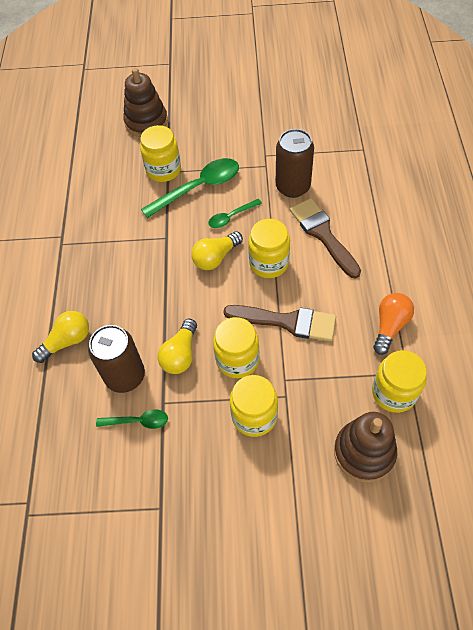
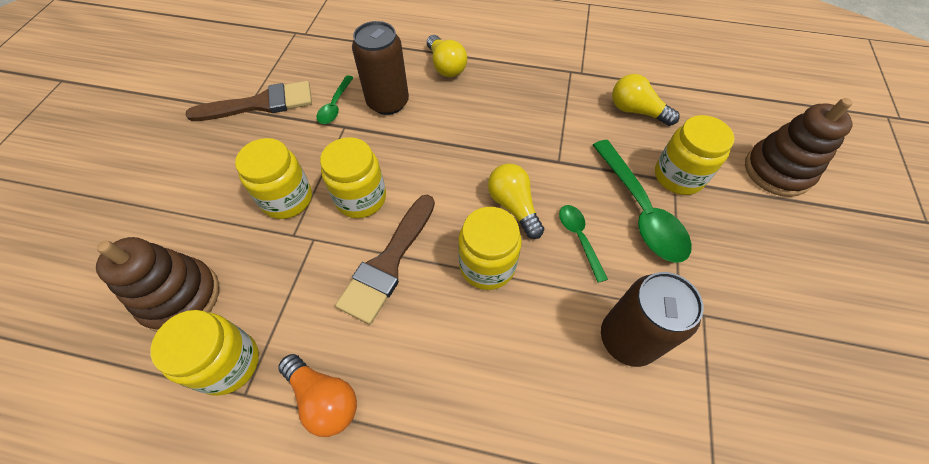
camera: 100 degrees right, 0 degrees up
(180, 354) = (391, 149): yellow light bulb -> yellow light bulb (636, 111)
(323, 234) = (519, 356): brown brush -> brown brush (260, 104)

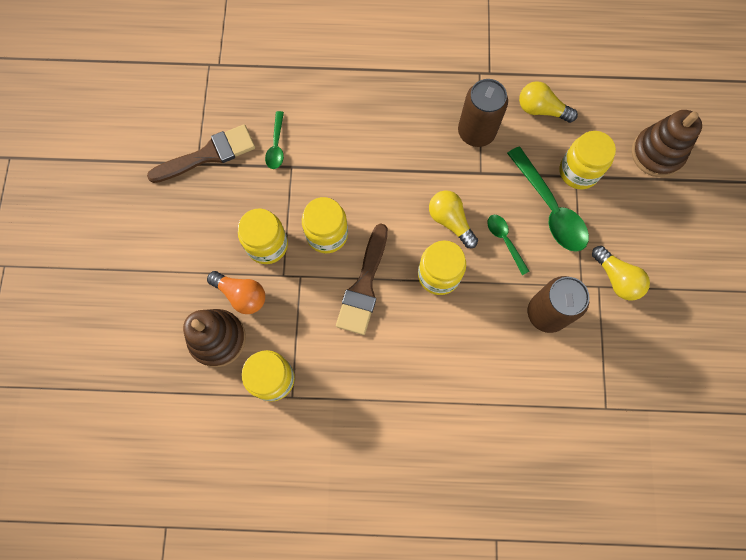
camera: 10 degrees left, 15 degrees up
(324, 398) = (347, 390): orange light bulb -> orange light bulb (241, 295)
(388, 102) = (322, 134): brown can -> brown can (476, 132)
(446, 66) = (364, 84): yellow light bulb -> yellow light bulb (616, 278)

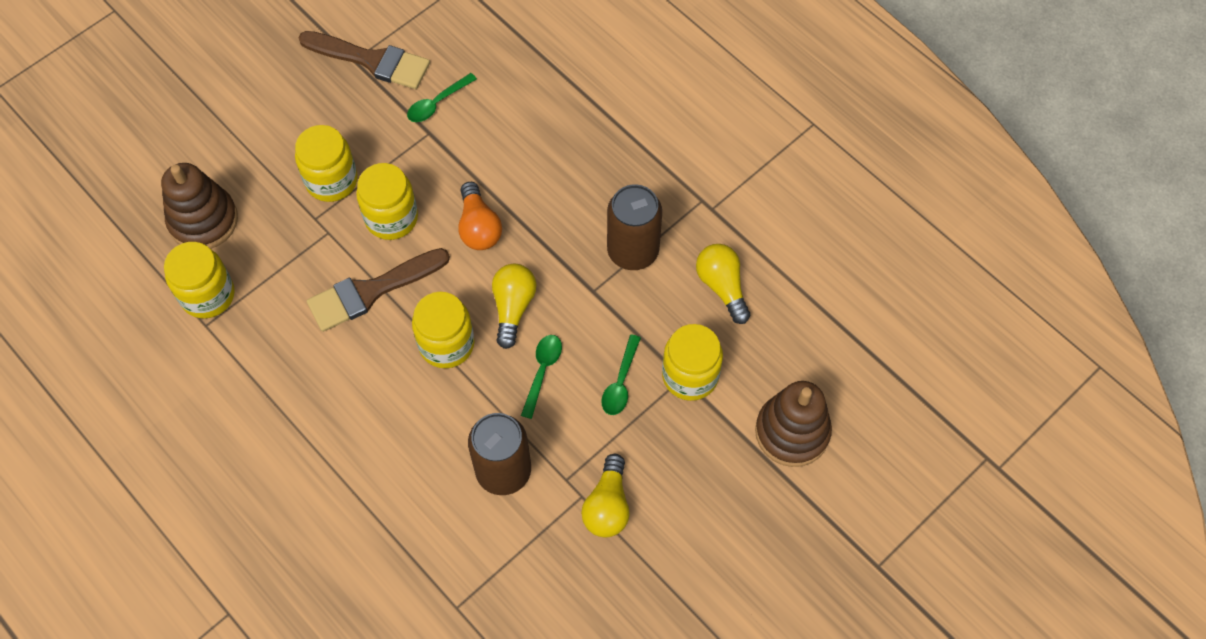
camera: 45 degrees right, 10 degrees down
(241, 295) = (263, 203): orange light bulb -> orange light bulb (479, 227)
(549, 208) = (621, 382): green spoon -> green spoon, size x0.54

